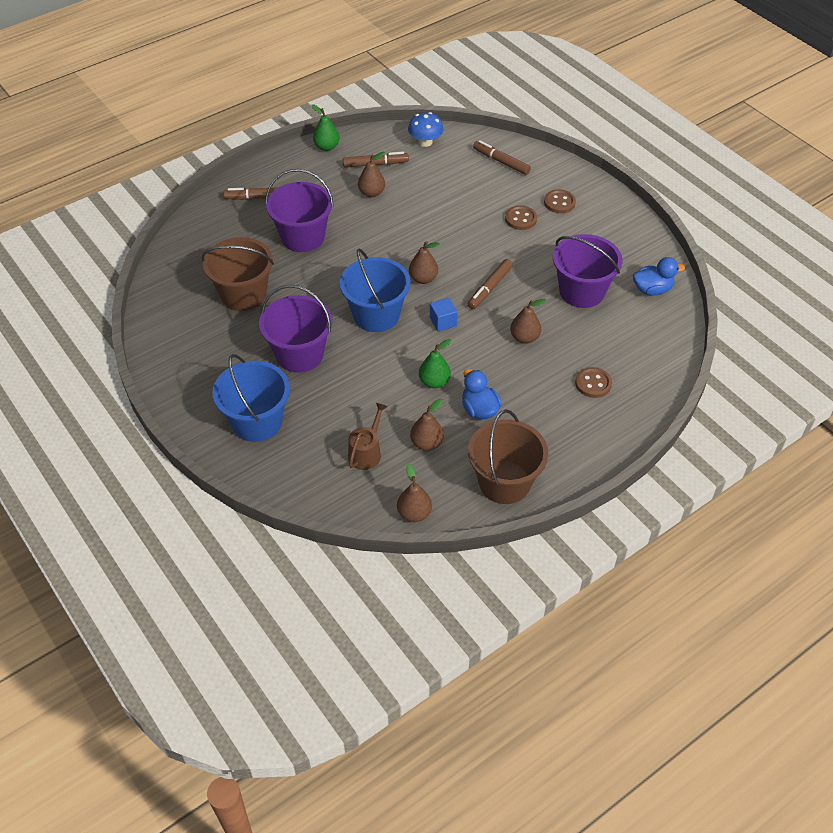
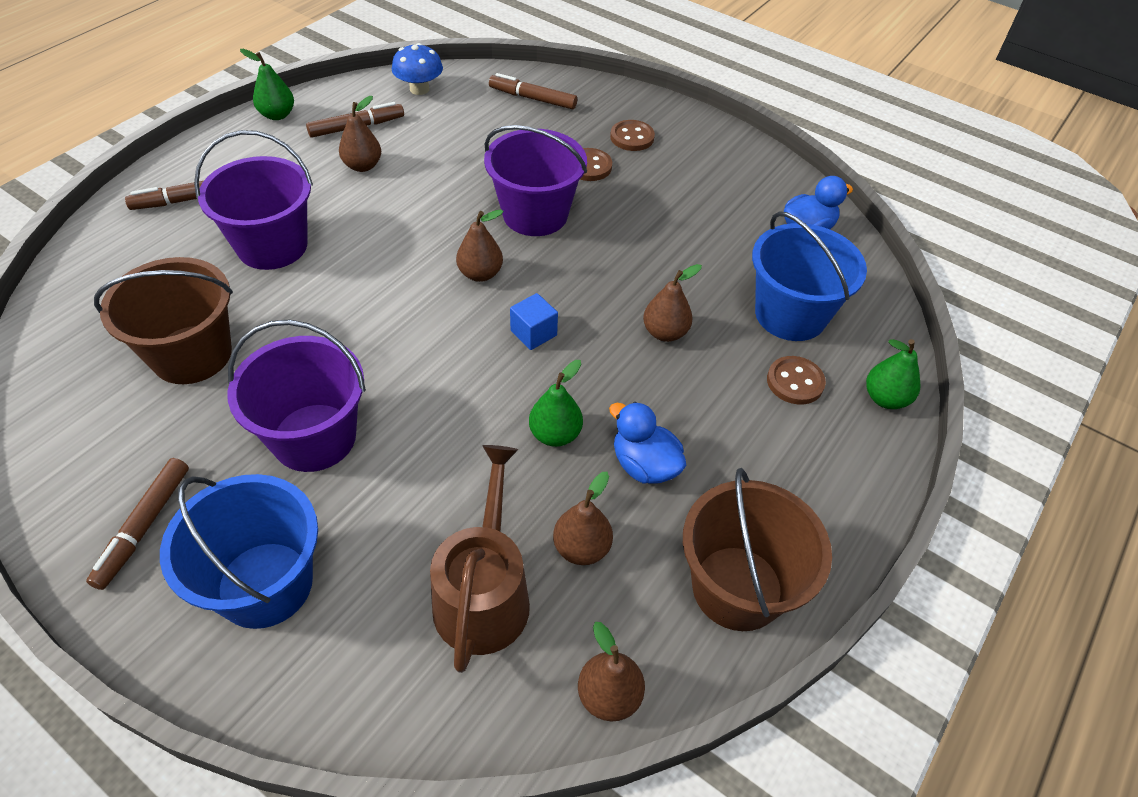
camera: 20 degrees left, 0 degrees up
(366, 452) = (483, 594): brown watering can -> brown watering can, size x1.60
(376, 315) = (425, 344): blue bucket -> blue bucket (790, 314)
(489, 288) = (584, 269): brown marker -> brown marker (144, 527)
(582, 291) = (715, 249): purple bucket -> purple bucket (535, 214)
(646, 405) = (885, 398): none -> green pear

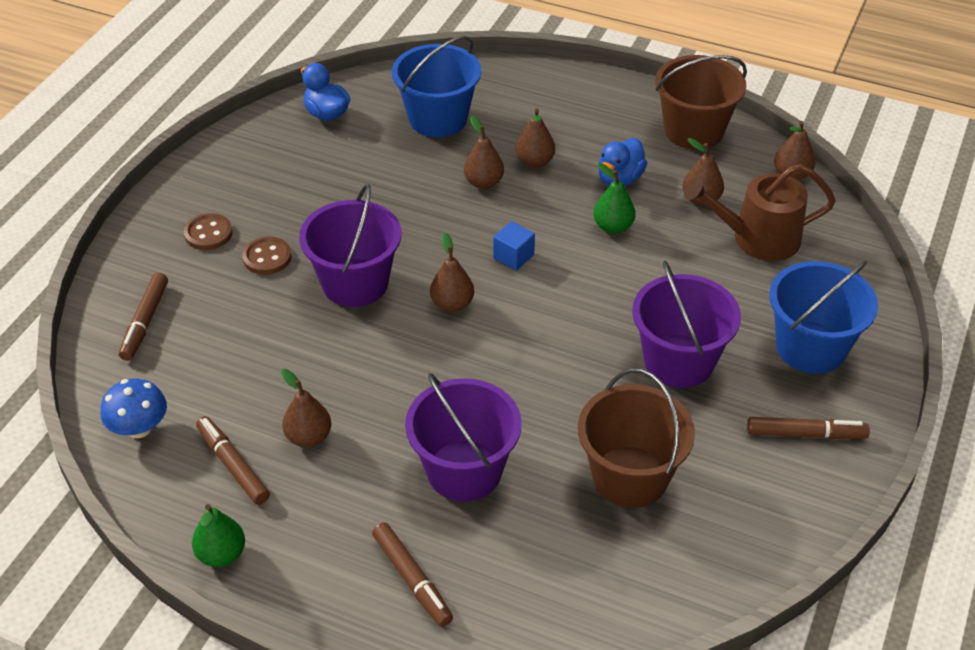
camera: 100 degrees left, 5 degrees down
(695, 386) = (534, 162): none -> brown pear
(795, 382) = (509, 114): brown button -> none
(885, 398) = (508, 73): green pear -> none

